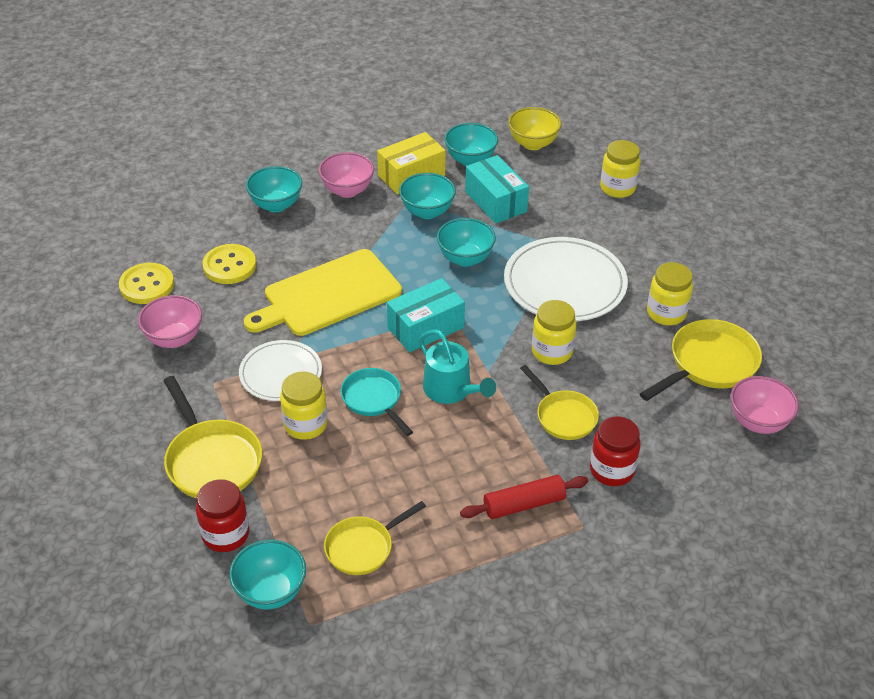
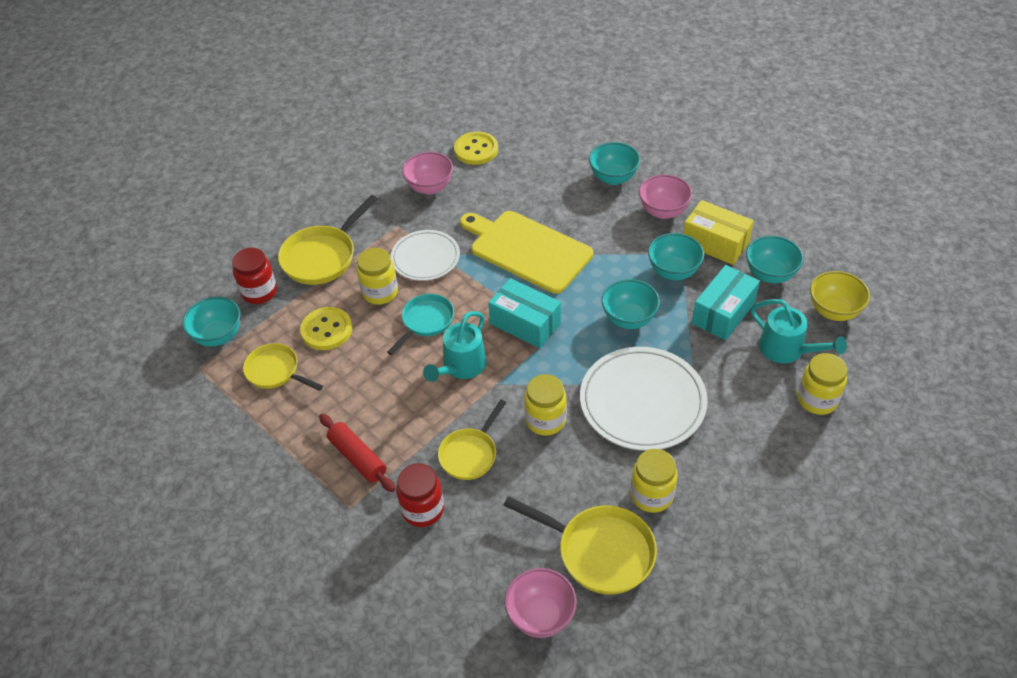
camera: 70 degrees right, 5 degrees up
(229, 266) = (524, 182): yellow button -> yellow button (326, 330)
(558, 183) = (787, 350): none -> turquoise watering can

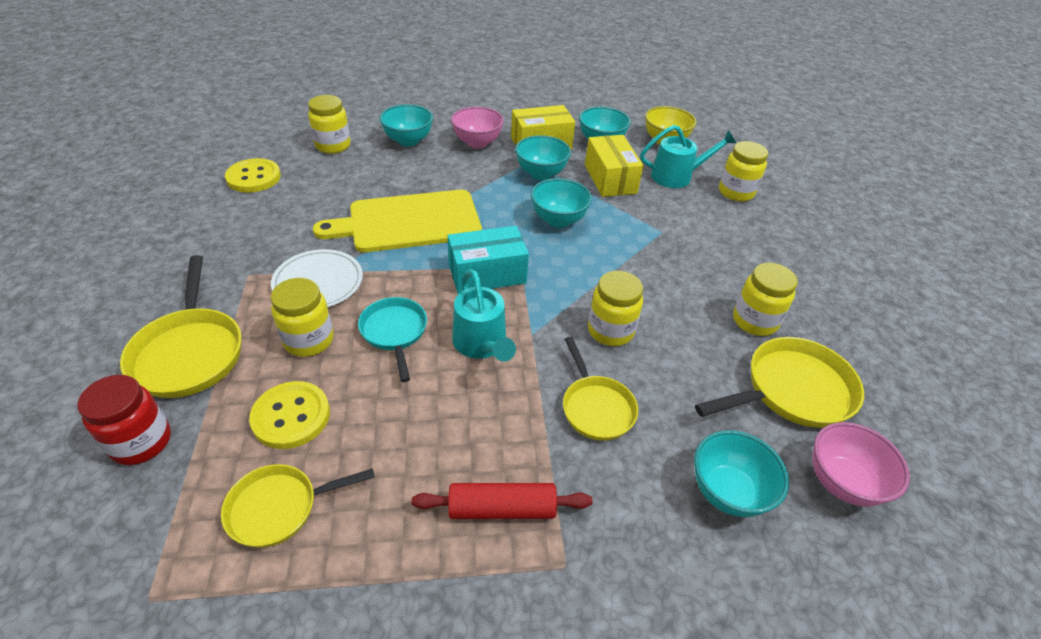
camera: 55 degrees left, 5 degrees down
(218, 336) = (136, 535): turquoise bowl -> turquoise bowl (727, 492)
(423, 509) = (631, 494): red jar -> none
(430, 187) = (243, 227): pink bowl -> none
(555, 151) = (333, 146): none -> yellow jar
(642, 401) = (651, 265): white plate -> none
(723, 313) = (610, 179): turquoise box -> yellow box

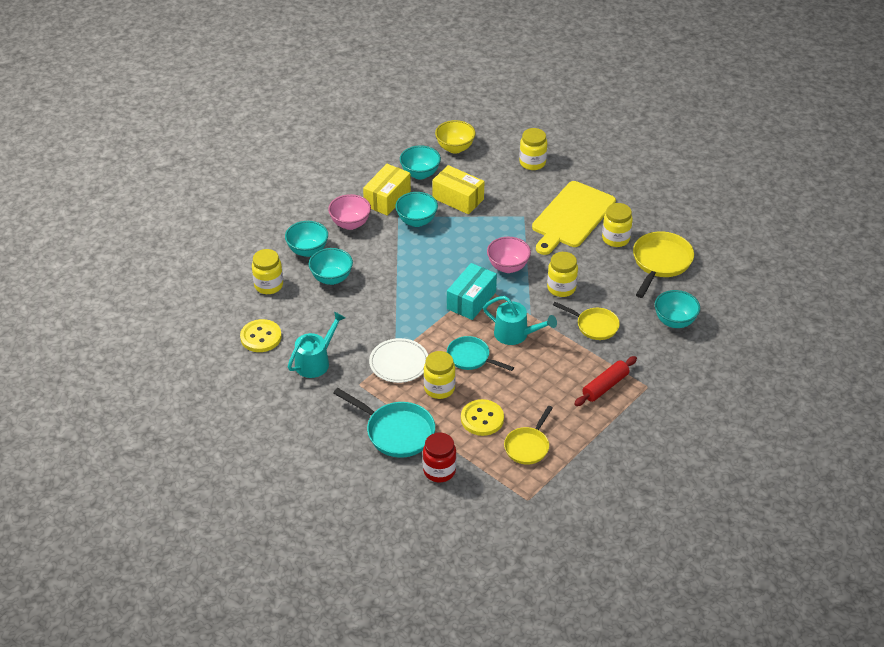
camera: 40 degrees left, 0 degrees up
(189, 352) = (396, 432): yellow pan -> turquoise pan
(409, 222) = (391, 301): yellow cutting board -> yellow cutting board (571, 217)
(558, 220) = (465, 245): turquoise bowl -> turquoise bowl (331, 278)
(677, 176) = (491, 172): turquoise watering can -> turquoise watering can (316, 361)
(842, 482) = (709, 288): pink bowl -> pink bowl (508, 267)

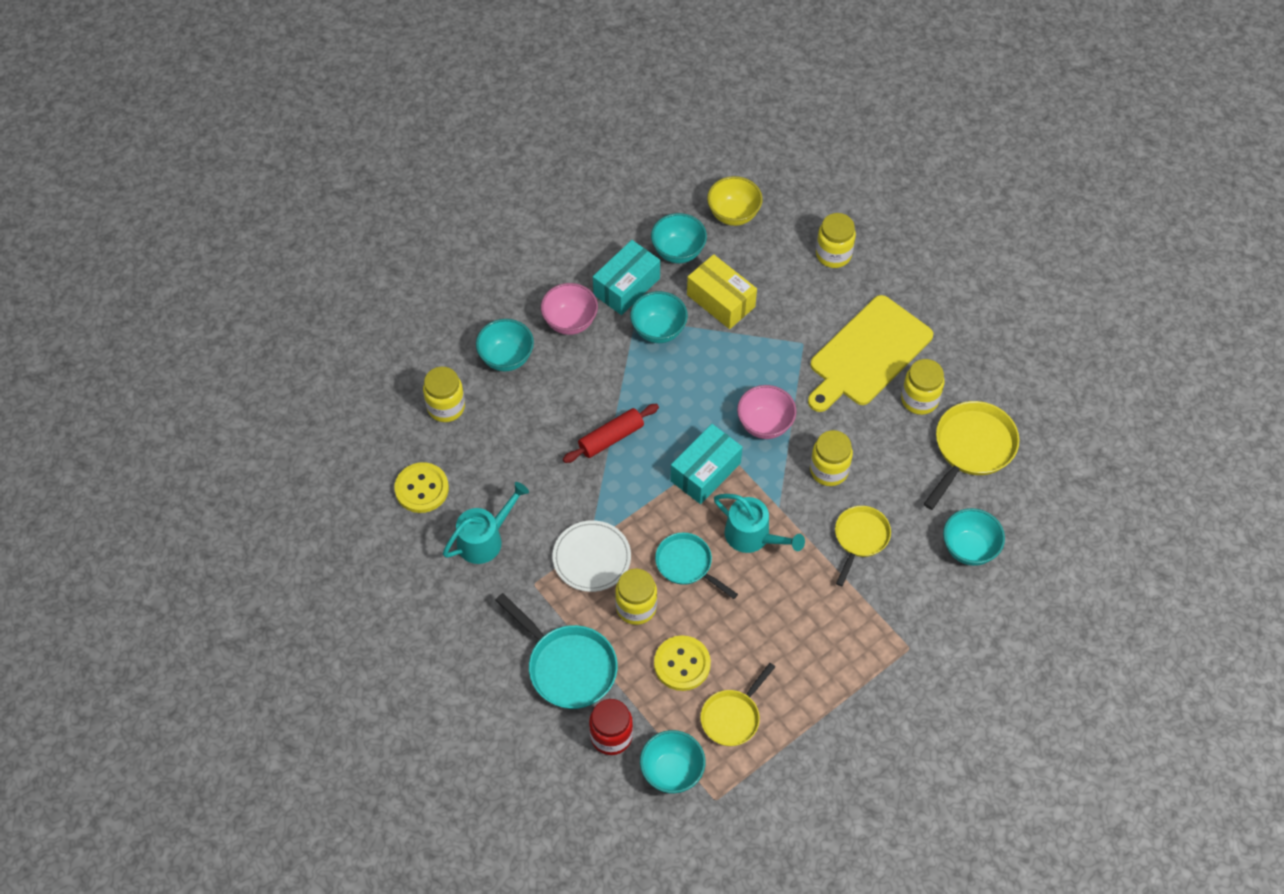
camera: 10 degrees right, 15 degrees up
(331, 278) = (529, 408): turquoise bowl -> turquoise bowl (672, 772)
(387, 198) = (626, 286): yellow box -> turquoise box
(594, 325) = (860, 538): yellow pan -> yellow pan turned 105 degrees counterclockwise
(605, 386) = (853, 639): red rolling pin -> red rolling pin (611, 438)

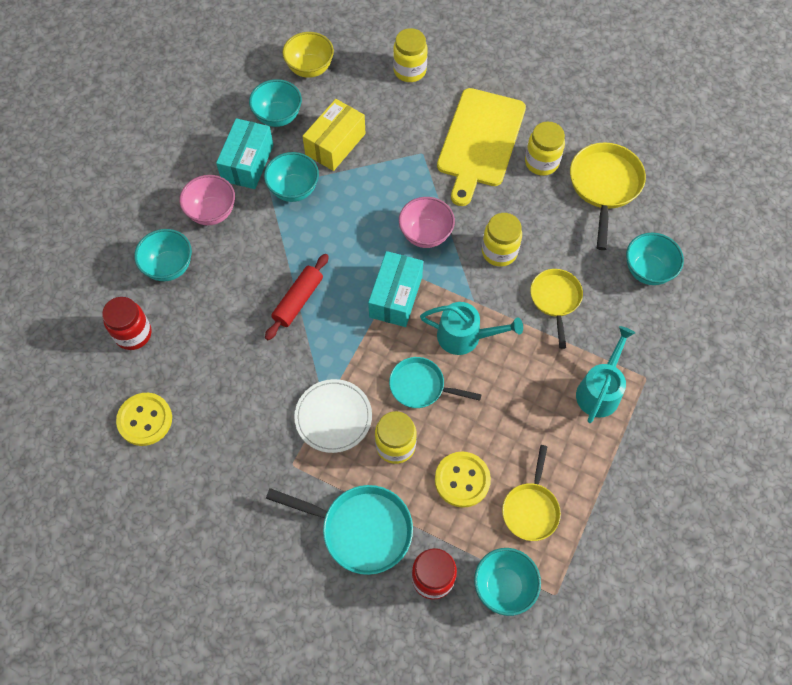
camera: 25 degrees left, 5 degrees up
(446, 407) = (133, 334): yellow jar -> red jar
(485, 539) = (227, 441): turquoise watering can -> turquoise watering can (600, 390)
(721, 301) = (335, 144): yellow box -> yellow box turned 75 degrees counterclockwise

